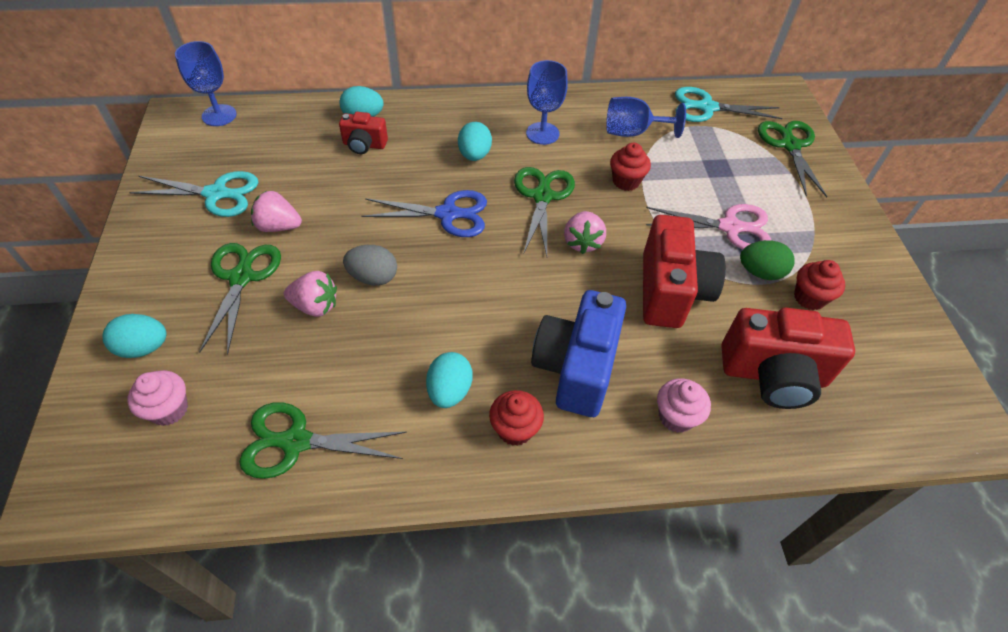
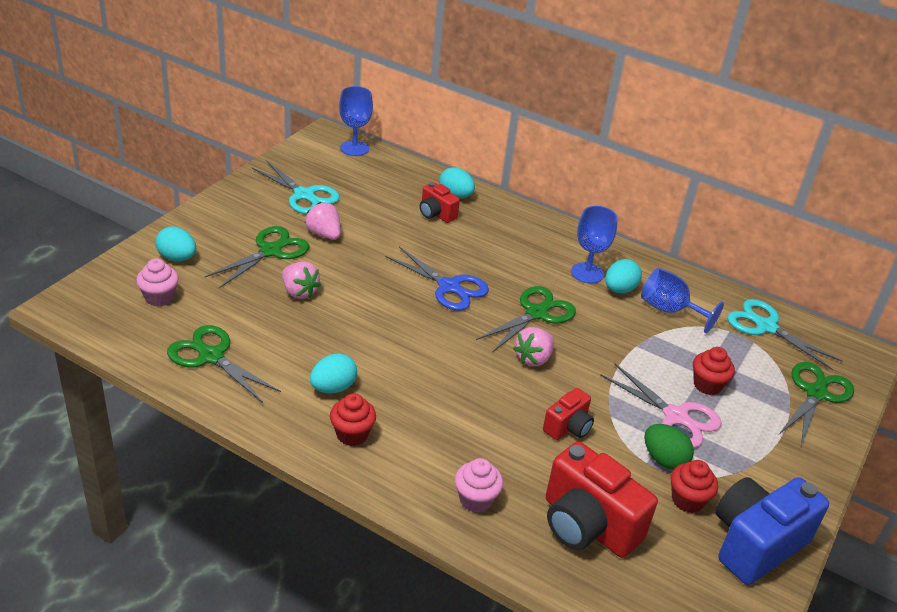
camera: 35 degrees right, 15 degrees down
(373, 277) = (354, 296): grey egg -> none
(474, 155) = (513, 260): turquoise egg -> turquoise egg (619, 289)
(576, 368) = (435, 428): blue camera -> blue camera (755, 544)
(626, 181) = (620, 339): red cupcake -> red cupcake (707, 385)
(671, 291) = (568, 427): red camera -> red camera, size x0.53

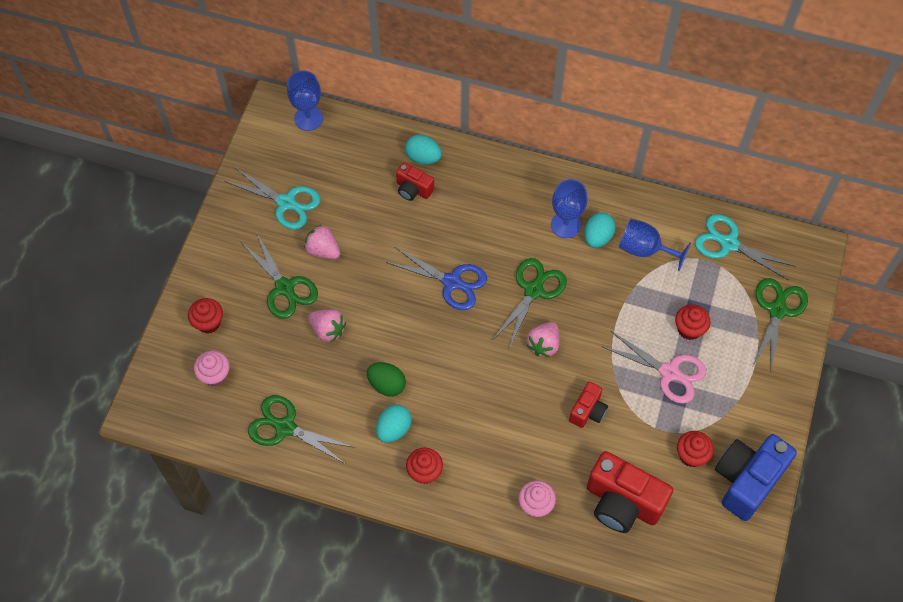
camera: 10 degrees left, 25 degrees up
(177, 258) = (208, 323): turquoise egg -> red cupcake
(270, 251) = (284, 287): green scissors -> green scissors turned 120 degrees clockwise
(664, 459) = (667, 420): green egg -> green egg (387, 385)

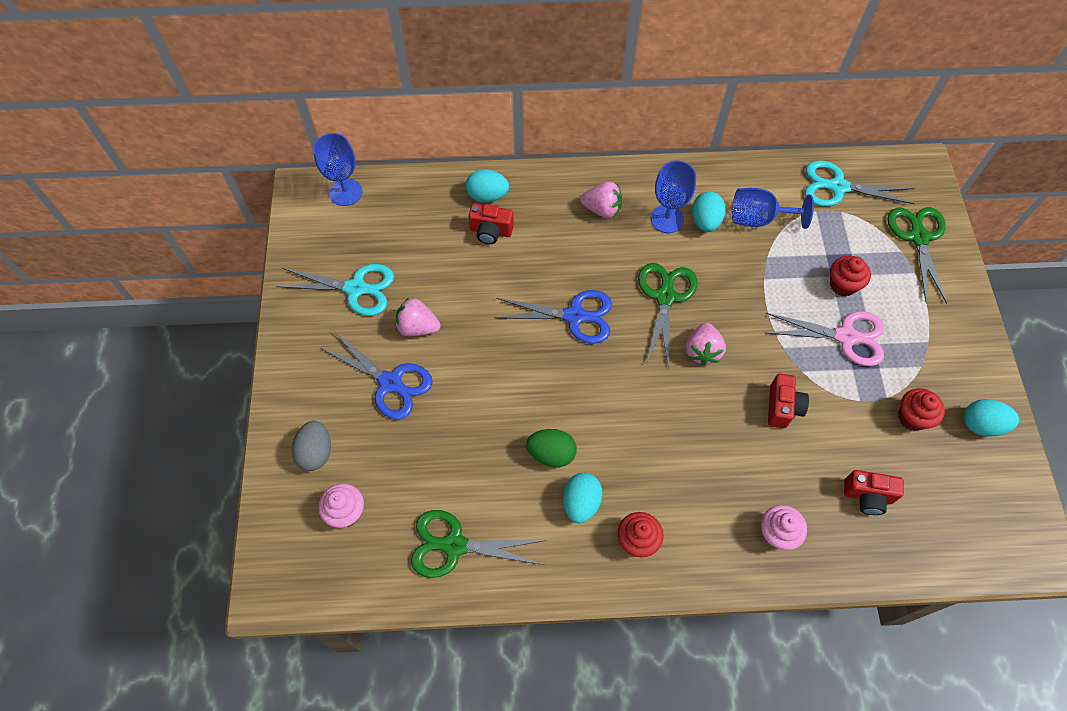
camera: 20 degrees left, 0 degrees up
(208, 323) = (316, 452): red cupcake -> grey egg
(284, 287) = (390, 382): green scissors -> blue scissors
(328, 330) = (459, 414): pink strawberry -> pink strawberry (602, 209)
(622, 502) = (867, 496): red camera -> red camera, size x0.53
(747, 480) = (981, 424): blue camera -> turquoise egg

